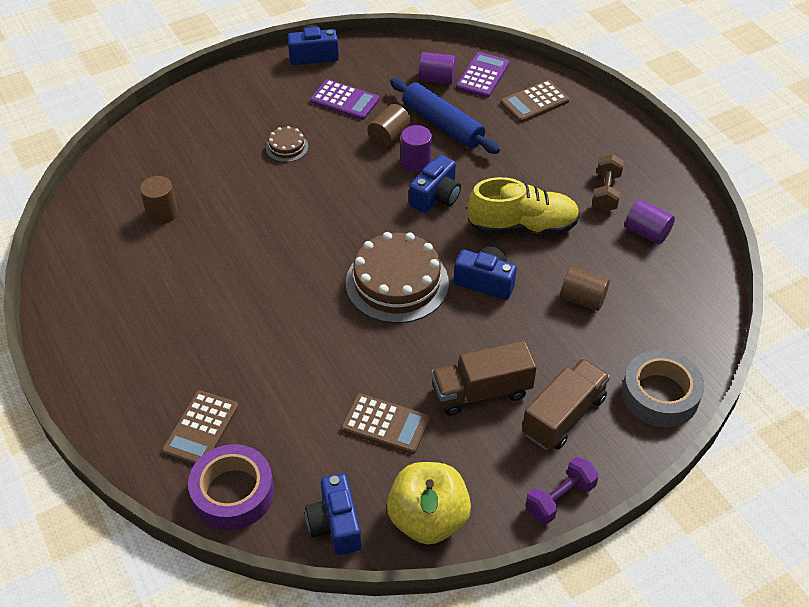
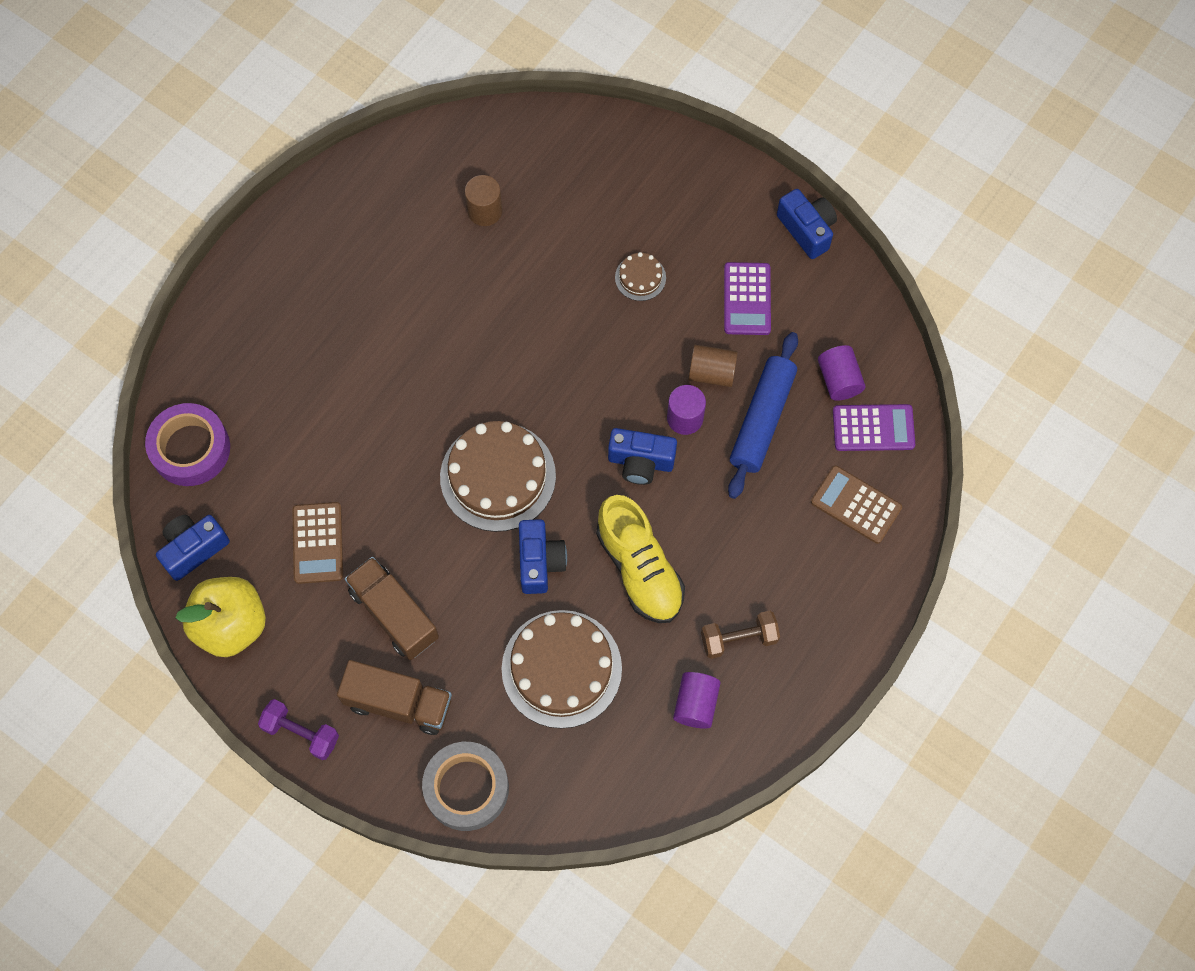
camera: 65 degrees right, 20 degrees up
(200, 429) = (244, 387): brown calculator -> none
(582, 299) = (561, 668): brown cylinder -> brown cake

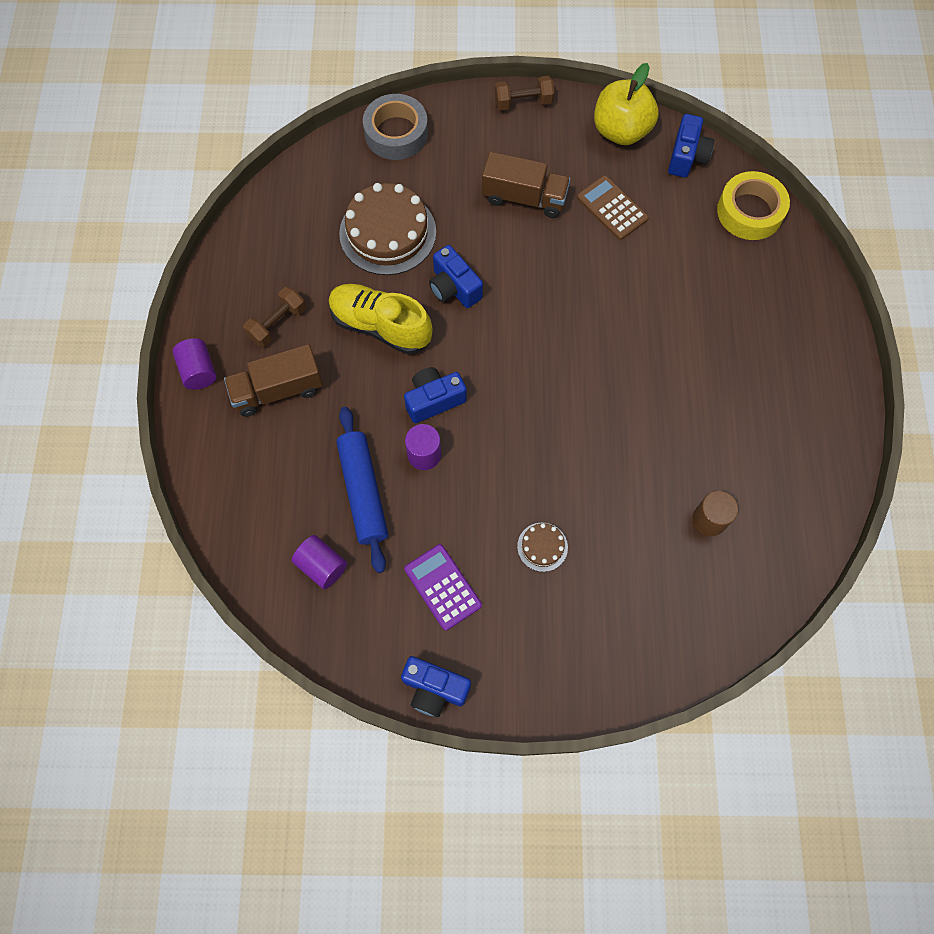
camera: 145 degrees right, 0 degrees up
(190, 449) = (750, 212): purple tape -> yellow tape
(301, 733) = (523, 102): purple dumbbell -> brown dumbbell
(398, 703) = (477, 152): brown truck -> brown truck (278, 390)
(498, 476) = (529, 325): brown cake -> none
(695, 704) = (280, 265): purple cylinder -> purple cylinder (199, 371)
(711, 373) = (428, 504): brown cylinder -> none
(856, 504) = (248, 472): brown calculator -> none
(873, 428) = (269, 543): purple calculator -> none

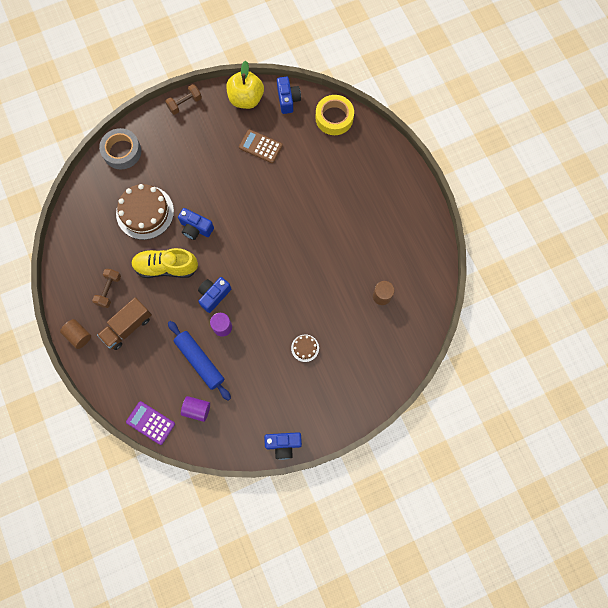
camera: 25 degrees left, 5 degrees up
(199, 371) = (78, 336): purple cylinder -> brown cylinder
(443, 587) = (264, 391): purple calculator -> purple calculator (150, 423)
(524, 198) = (210, 160): brown truck -> none

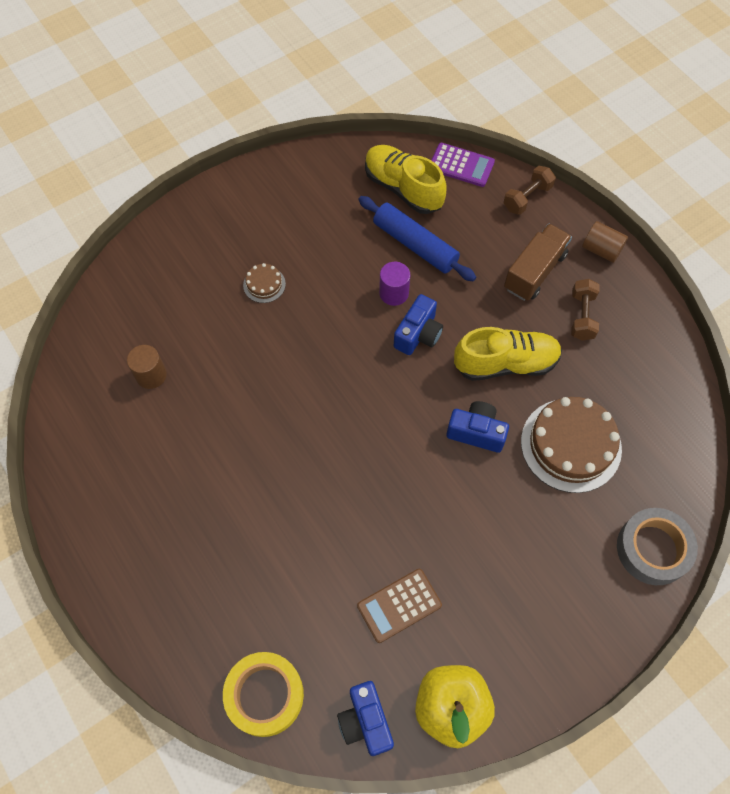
camera: 170 degrees right, 10 degrees down
(185, 103) = (570, 673): brown dumbbell -> brown dumbbell (527, 198)
(197, 409) = (403, 188): purple cylinder -> yellow shoe
(260, 146) = (399, 605): brown calculator -> brown calculator turned 135 degrees clockwise
(283, 444) = (276, 167): blue camera -> none

